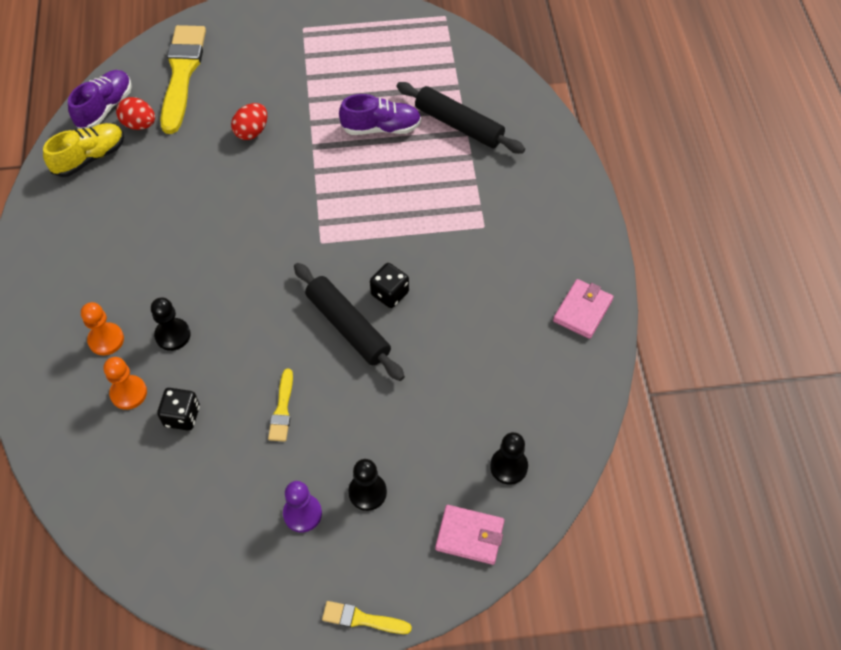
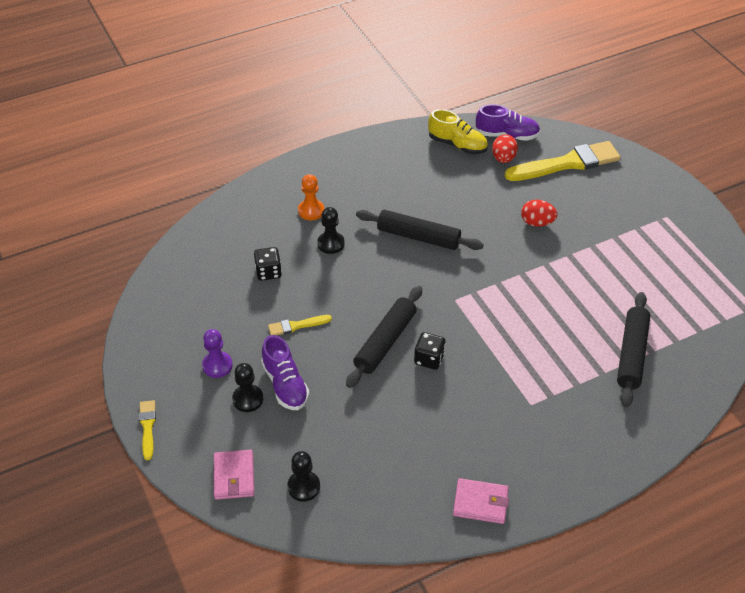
camera: 70 degrees right, 10 degrees down
(128, 393) = (275, 238): orange pawn -> none
(211, 244) = (418, 237): none -> black rolling pin
(381, 128) = (593, 301): purple shoe -> purple shoe (285, 384)

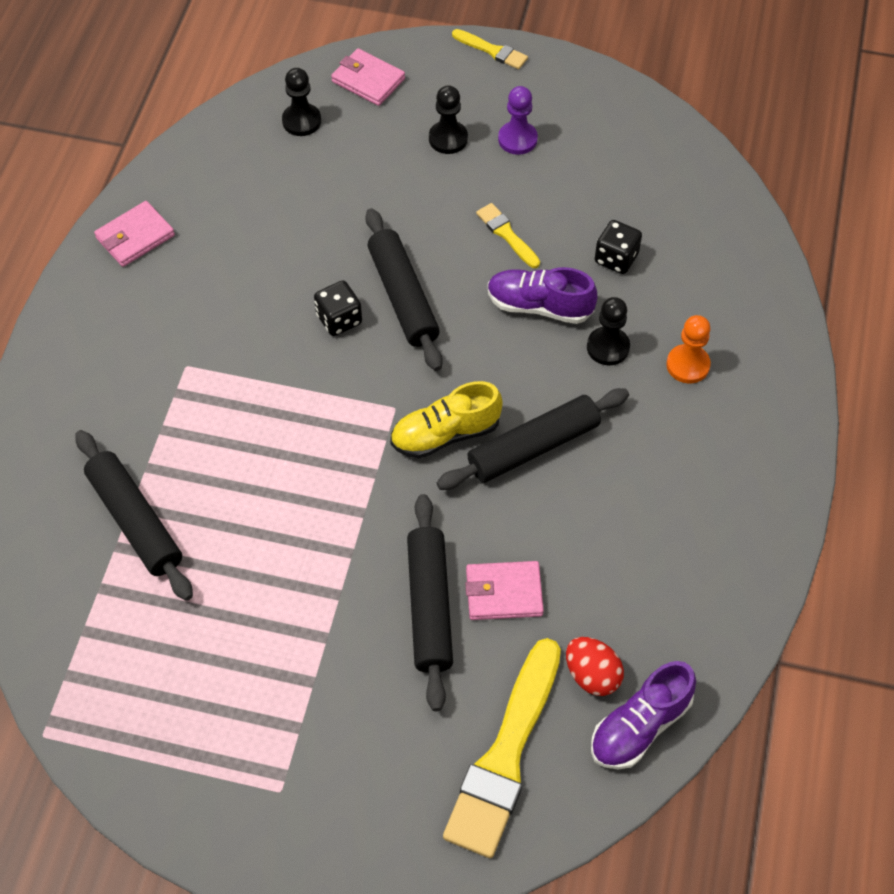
camera: 130 degrees right, 10 degrees up
(285, 384) = (435, 178): purple shoe -> purple shoe (539, 306)
(296, 326) = (506, 234): yellow brush -> yellow brush turned 60 degrees counterclockwise
(457, 144) = (675, 638): yellow shoe -> yellow shoe (445, 434)
(501, 204) = (504, 593): none -> pink wallet
(537, 222) = (429, 606): red egg -> black rolling pin

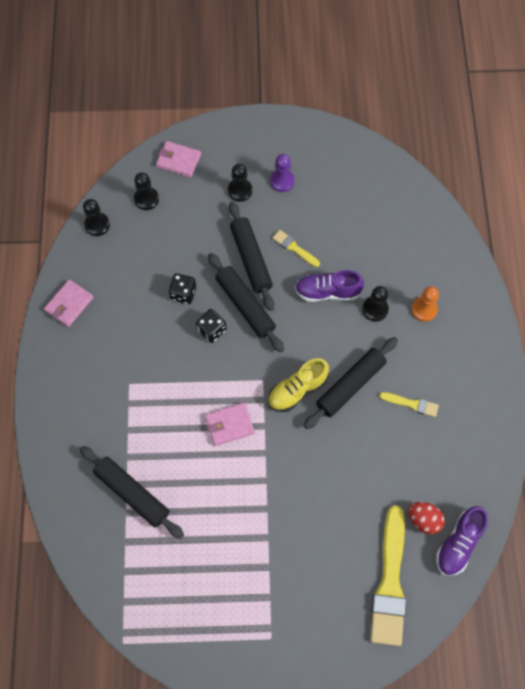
camera: 15 degrees left, 10 degrees up
(215, 140) = (97, 225): none -> black pawn
(429, 606) = (320, 502): black rolling pin -> black rolling pin (250, 259)
(492, 50) = (248, 122): yellow brush -> yellow brush (411, 404)
(504, 593) = (360, 482): pink wallet -> pink wallet (229, 425)
(616, 258) = (363, 249): black dice -> black dice (183, 293)

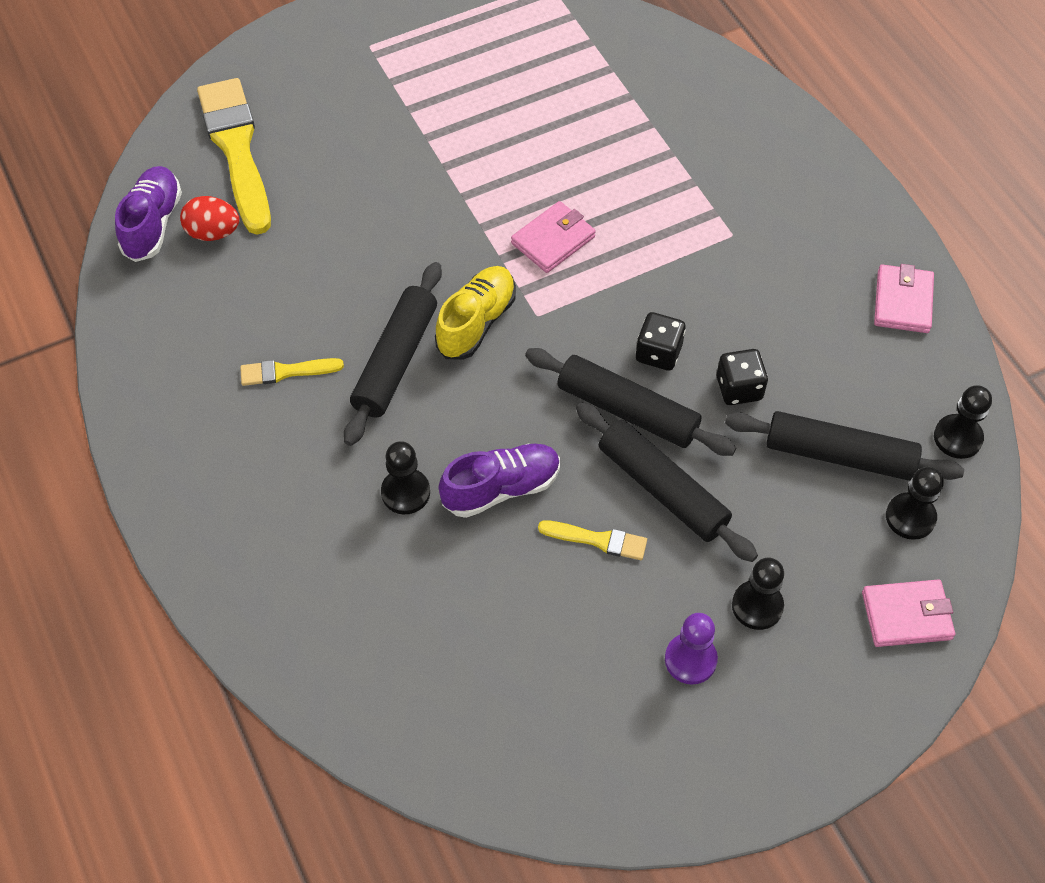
camera: 155 degrees right, 10 degrees down
(132, 493) = (637, 116): black rolling pin -> black rolling pin (839, 455)
(424, 309) = (319, 527): orange pawn -> none

